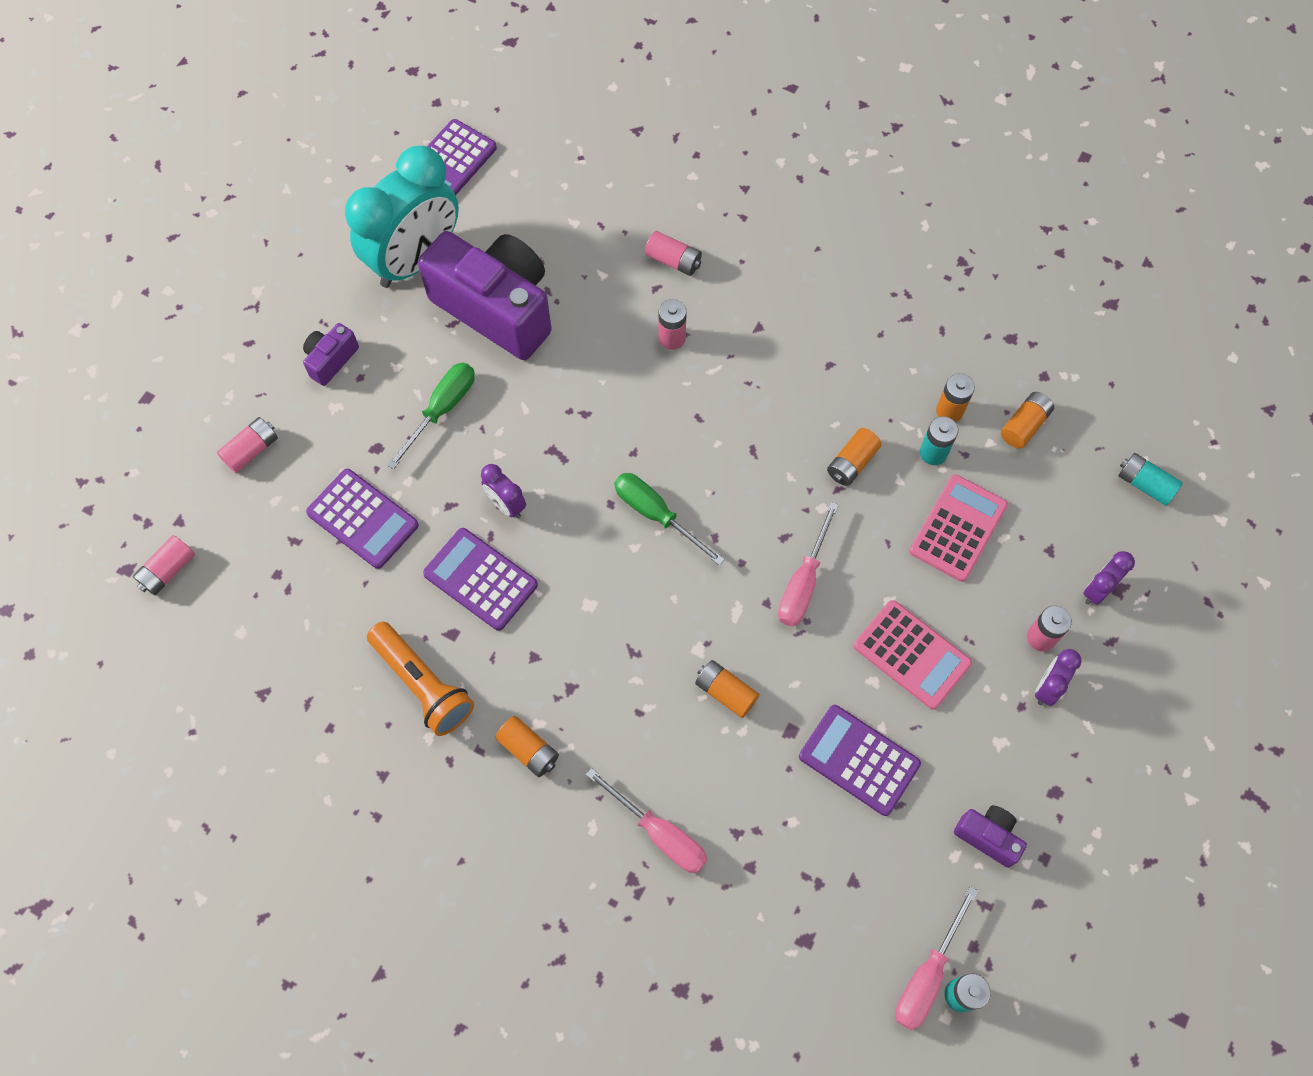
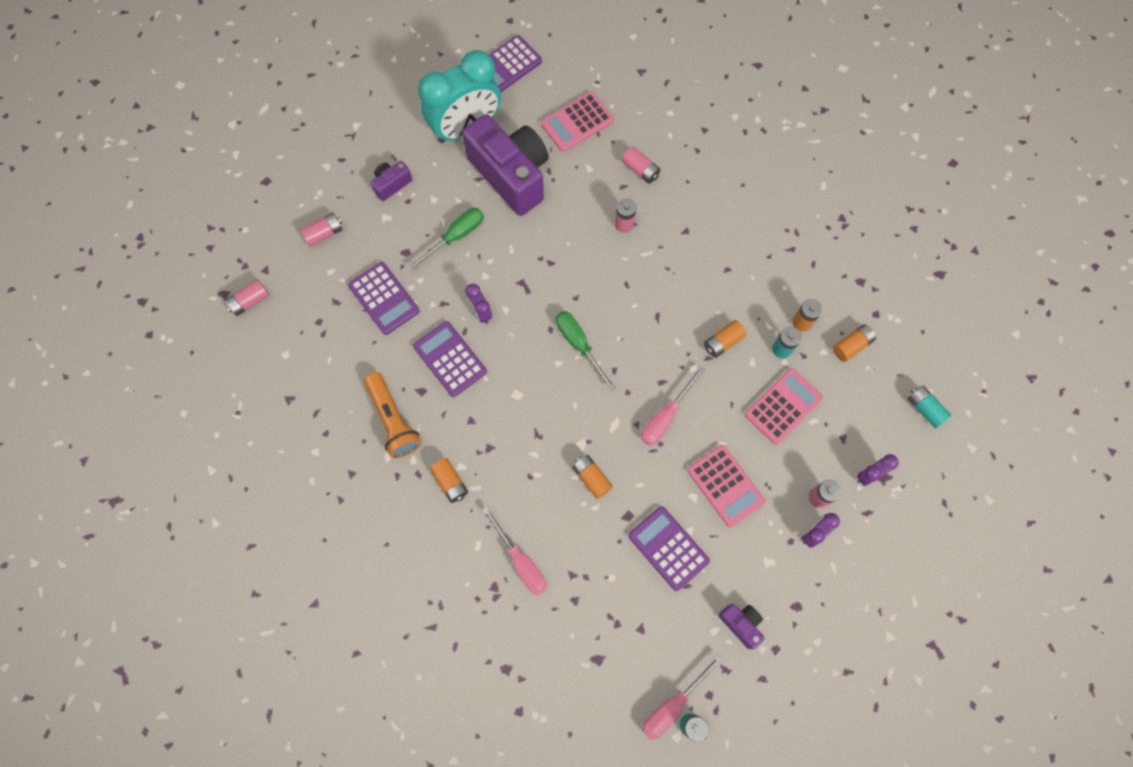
camera: 15 degrees right, 5 degrees up
(568, 217) = (577, 122): none -> pink calculator

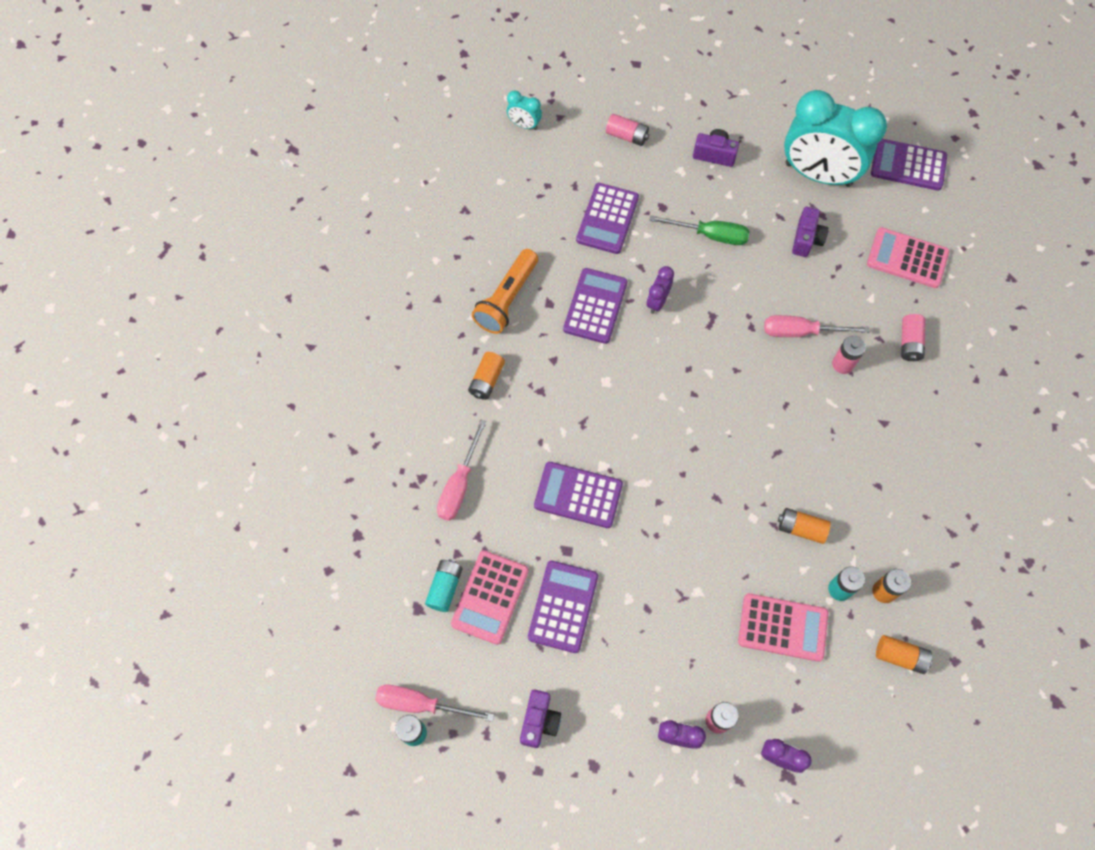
camera: 55 degrees right, 5 degrees down
(250, 301) = (524, 125): pink battery -> turquoise clock
(511, 175) = (806, 239): purple camera -> purple camera, size x0.43
(579, 344) = (694, 402): green screwdriver -> none
(591, 478) = (578, 495): orange battery -> purple calculator
(665, 416) = (686, 523): pink screwdriver -> pink screwdriver (801, 332)
(725, 486) = (661, 622): pink calculator -> pink calculator (490, 597)
(924, 409) = (894, 775): turquoise battery -> turquoise battery (445, 588)

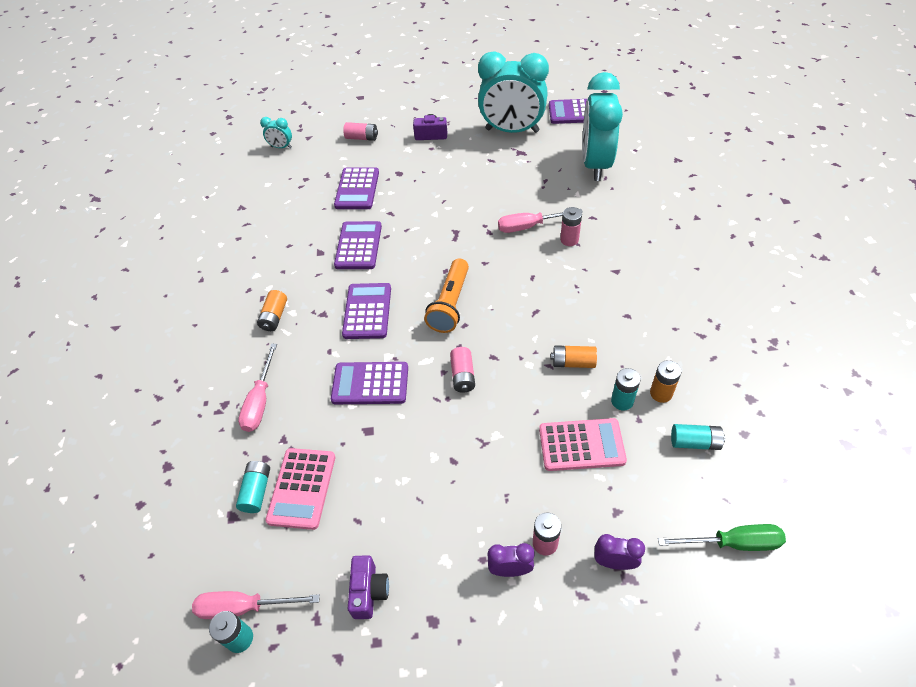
camera: 10 degrees left, 15 degrees down
(507, 299) = (284, 257): orange flashlight -> orange flashlight (450, 304)
(563, 606) = (373, 479): purple calculator -> purple calculator (367, 311)
(657, 302) = (409, 232): purple clock -> none
(710, 235) = (440, 182): green screwdriver -> green screwdriver (733, 543)
(806, 239) = (515, 169): purple camera -> none
(900, 656) = (695, 442): orange battery -> turquoise battery
(907, 258) = (595, 164): pink calculator -> turquoise clock
(909, 343) = (616, 215): pink battery -> pink battery (462, 376)

